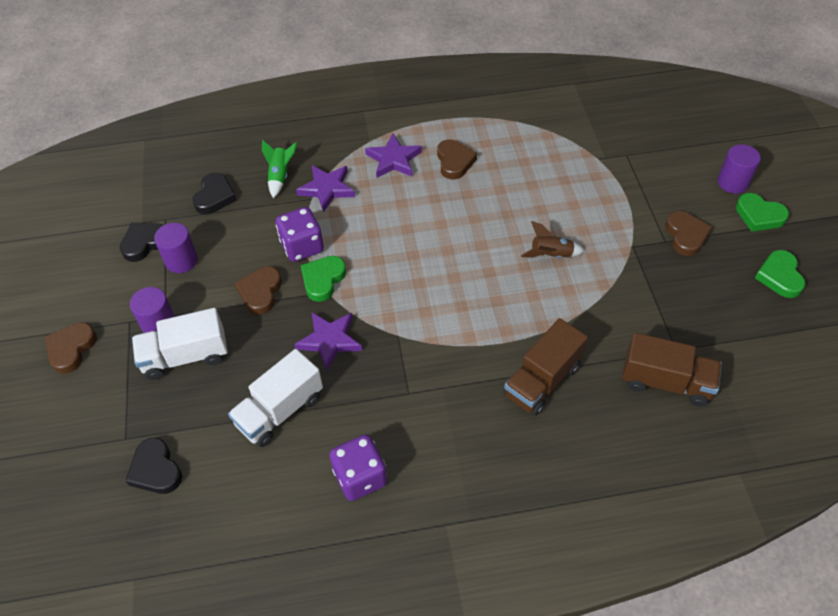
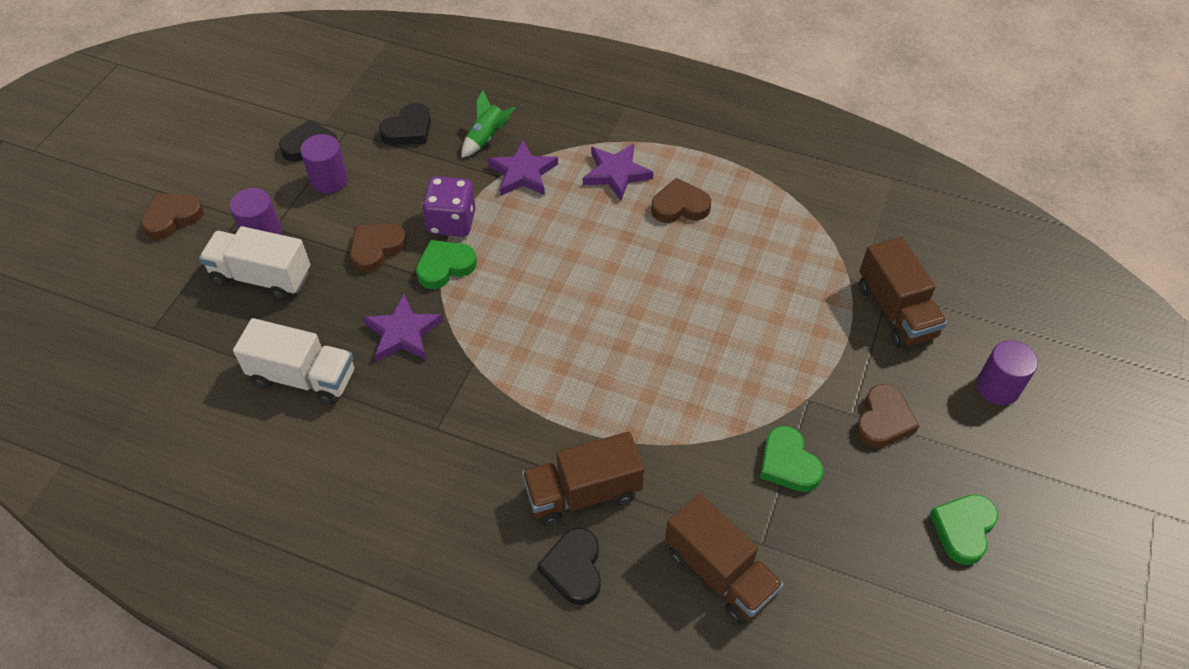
camera: 30 degrees right, 0 degrees up
(156, 470) = (155, 372): black heart -> black heart (574, 568)
(280, 410) = (303, 377): white truck -> white truck turned 150 degrees counterclockwise
(360, 477) = (325, 486): purple dice -> none
(454, 162) = (680, 206): brown heart -> brown heart turned 120 degrees counterclockwise
(551, 255) = (704, 362): brown rocket -> none
(640, 165) = (895, 311): none -> brown truck
(759, 215) = (999, 444): green heart -> green heart (788, 463)

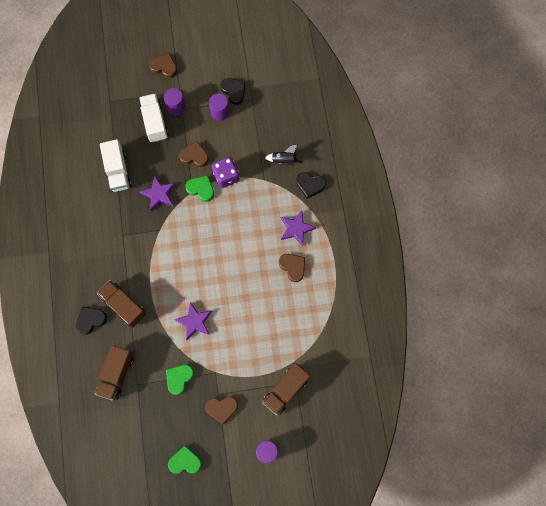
camera: 60 degrees right, 20 degrees up
(408, 130) = (268, 124): black heart -> black heart (310, 185)
(486, 138) = (284, 160): green rocket -> black rocket
(523, 173) = (272, 188): purple star -> purple star (195, 321)

